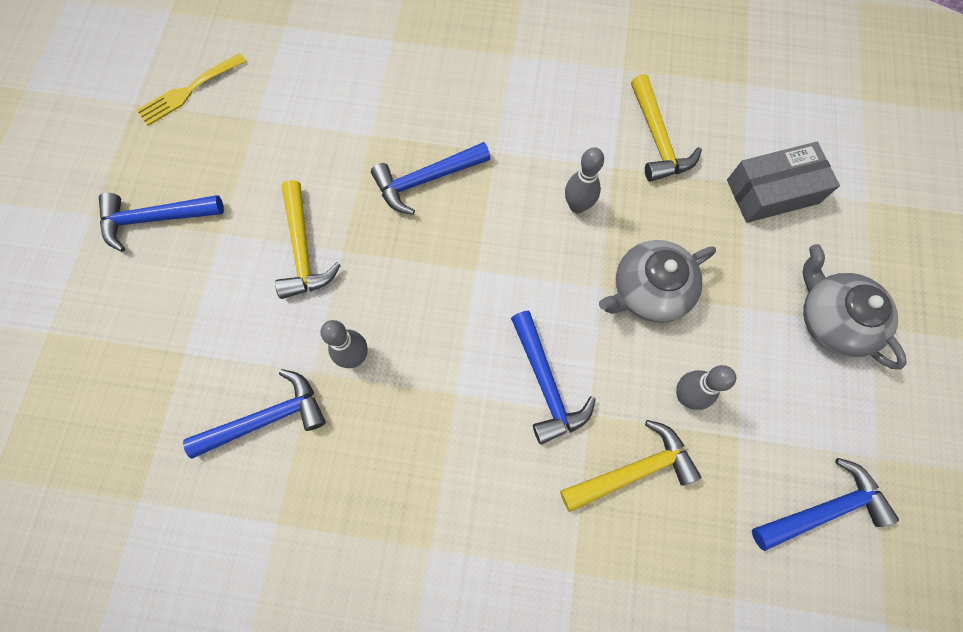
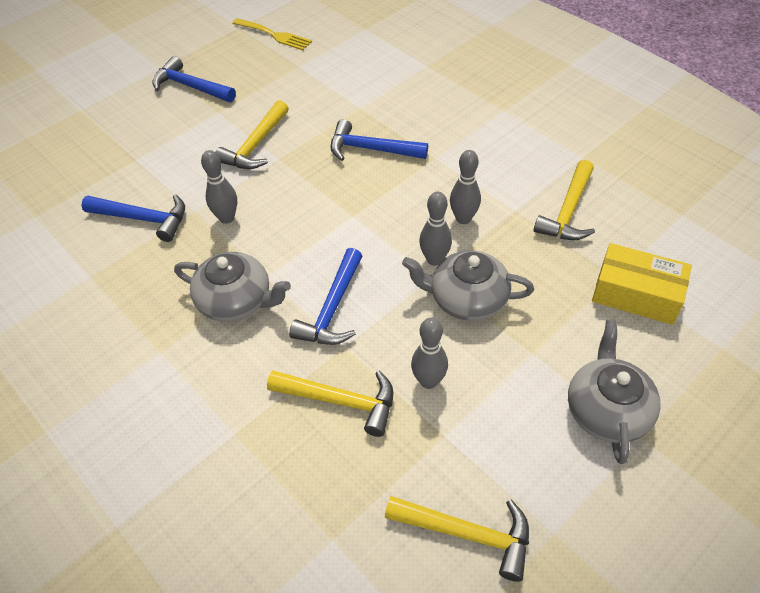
camera: 40 degrees right, 20 degrees down
(188, 91) = (274, 35): yellow fork -> yellow fork turned 150 degrees counterclockwise
(451, 441) = (236, 300): none -> grey teapot
(589, 268) = (434, 259): none -> grey bowling pin
(772, 191) = (636, 294): grey box -> yellow box
(823, 509) = (467, 533): blue hammer -> yellow hammer

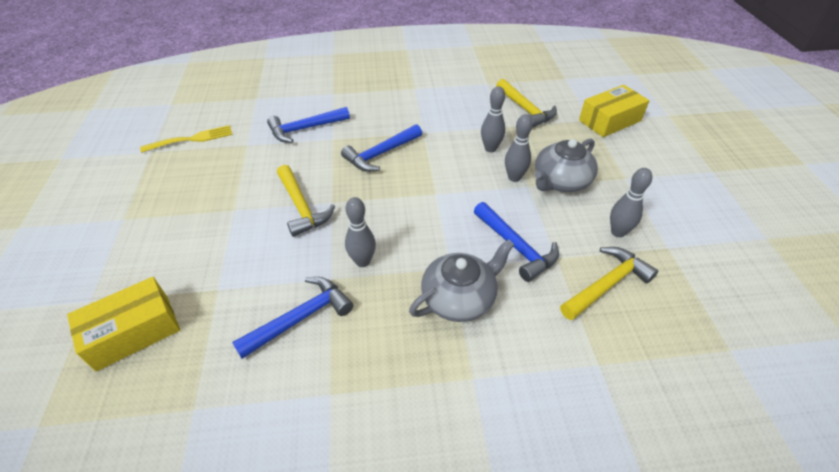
camera: 55 degrees left, 5 degrees down
(71, 147) = (133, 332): none -> yellow box
(191, 87) = (178, 211): blue hammer -> blue hammer (305, 129)
(467, 533) = (752, 276): yellow hammer -> none
(607, 409) = (686, 173): grey teapot -> none

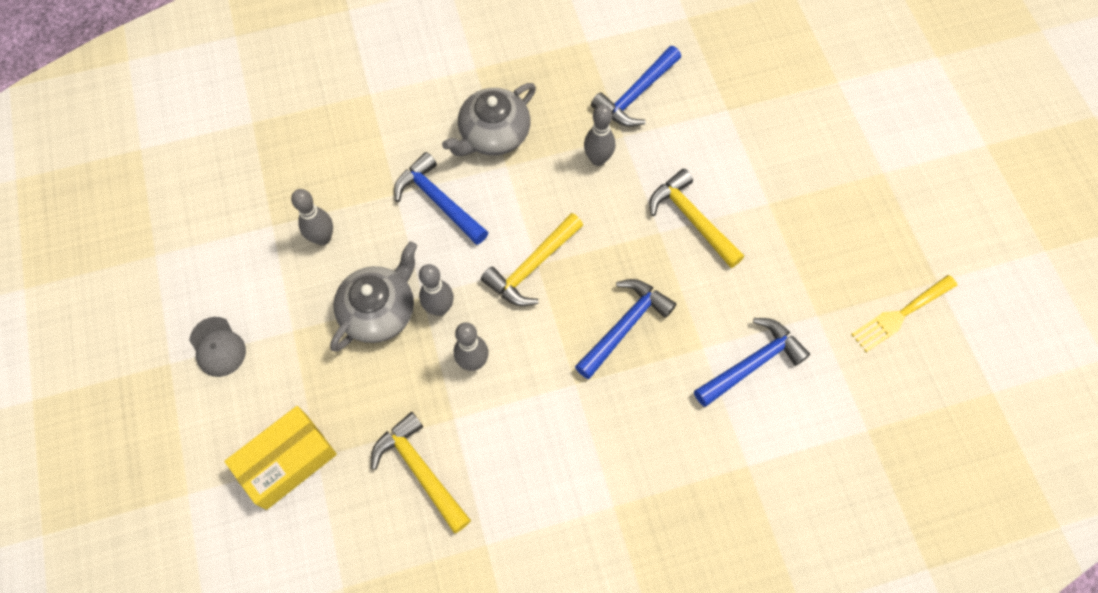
camera: 170 degrees right, 20 degrees up
(133, 332) = (776, 62): yellow box -> none
(606, 284) = (349, 170): yellow hammer -> yellow hammer (532, 266)
(680, 175) = (217, 347): none -> grey cap

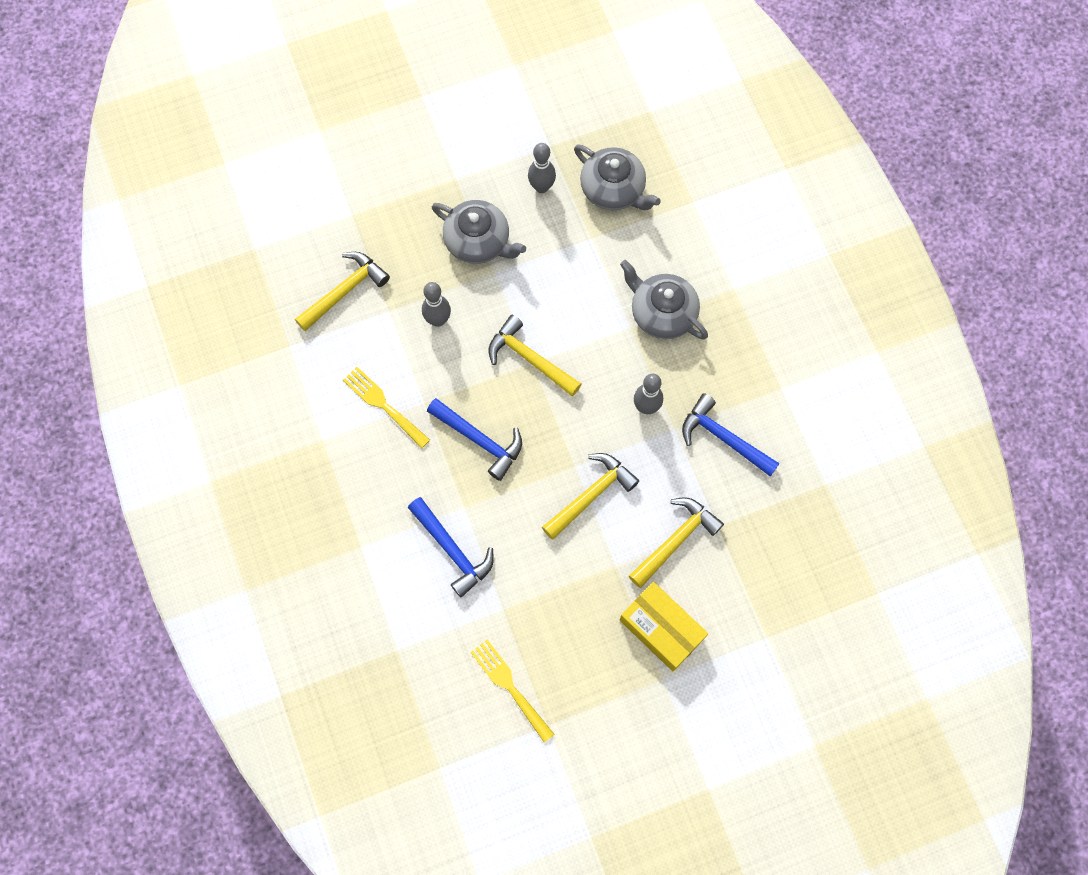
camera: 85 degrees right, 5 degrees up
(217, 347) = (437, 127): grey cap -> none
(287, 461) = (347, 194): yellow box -> yellow box (661, 629)
(340, 166) = (613, 189): none -> grey teapot
(438, 201) = (587, 274): blue hammer -> none
(440, 308) = (484, 288): grey bowling pin -> none
(574, 431) = (383, 405): none -> yellow fork
(742, 147) = (675, 540): none -> yellow hammer

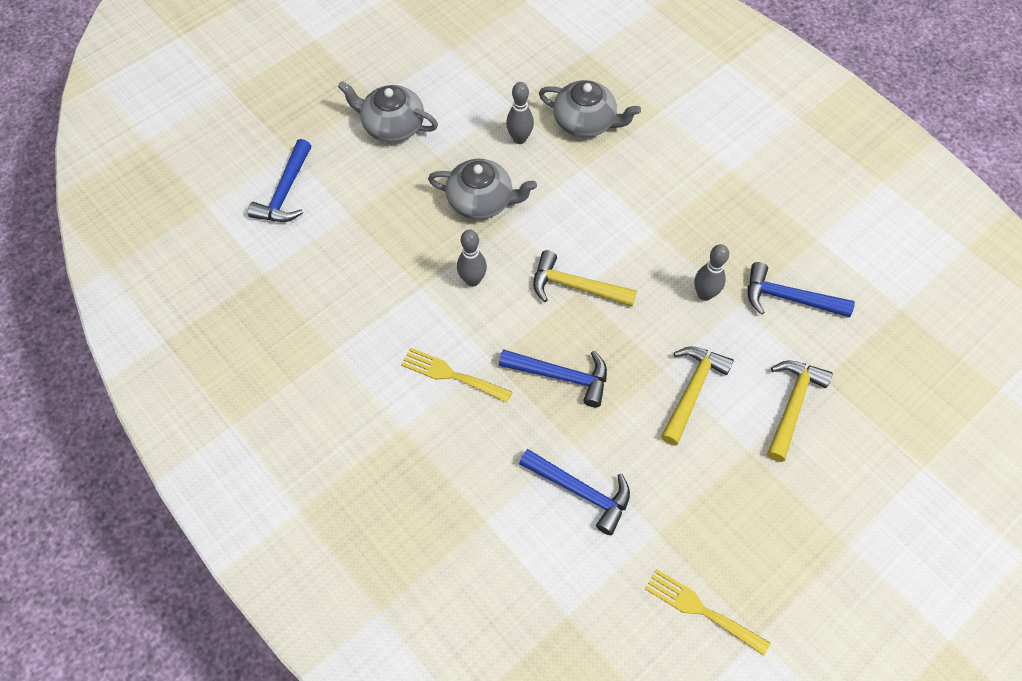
camera: 20 degrees left, 10 degrees down
(301, 172) = (286, 192): none -> blue hammer
(344, 291) = (370, 283): yellow hammer -> none
(661, 629) = (822, 495): yellow box -> none
(662, 312) = (678, 209): grey teapot -> grey teapot (392, 125)

